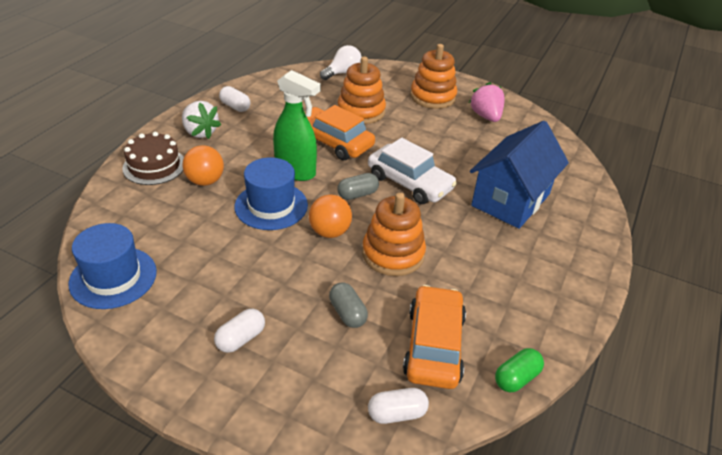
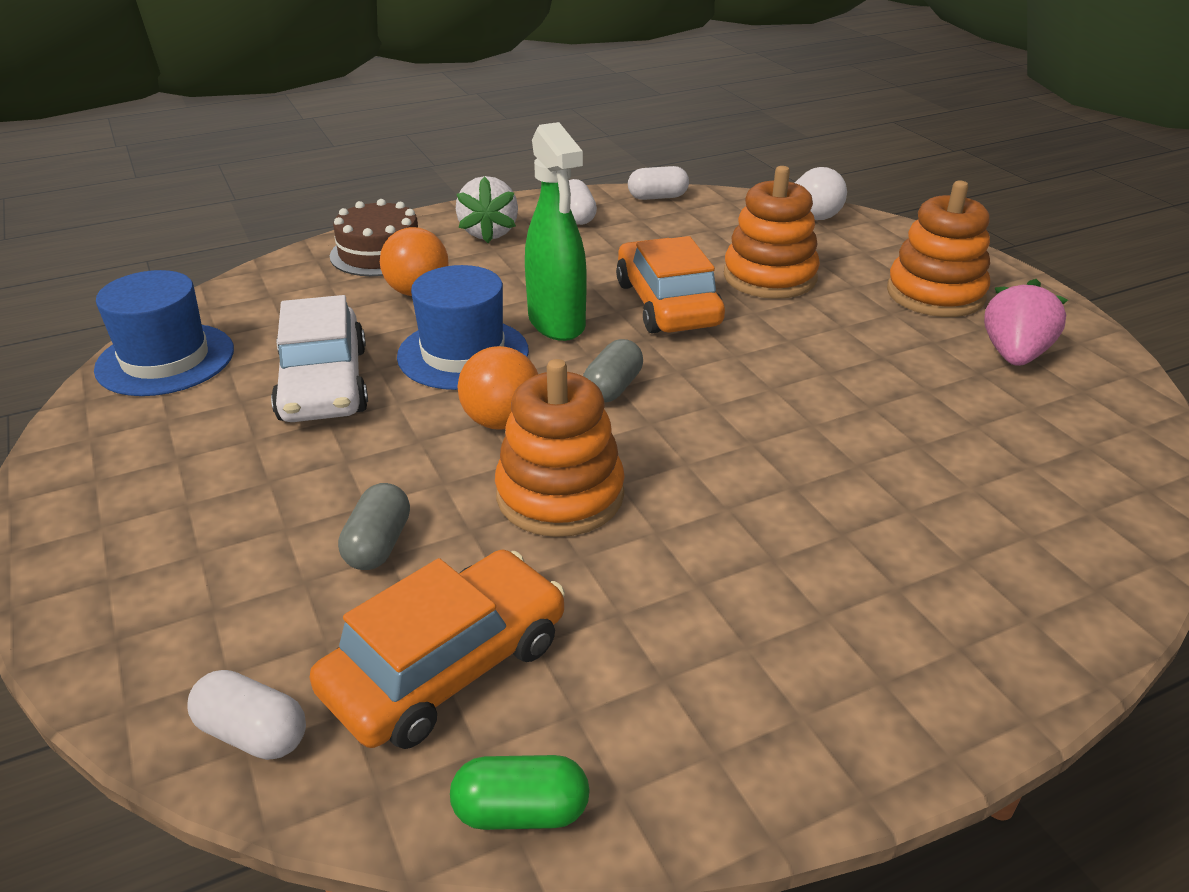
camera: 40 degrees right, 5 degrees down
(241, 338) = (199, 502): white capsule -> white capsule (657, 197)
(357, 194) = (613, 388): grey capsule -> grey capsule turned 75 degrees counterclockwise
(409, 183) = (725, 404): white car -> white car (323, 384)
(510, 200) = (897, 506): blue house -> none

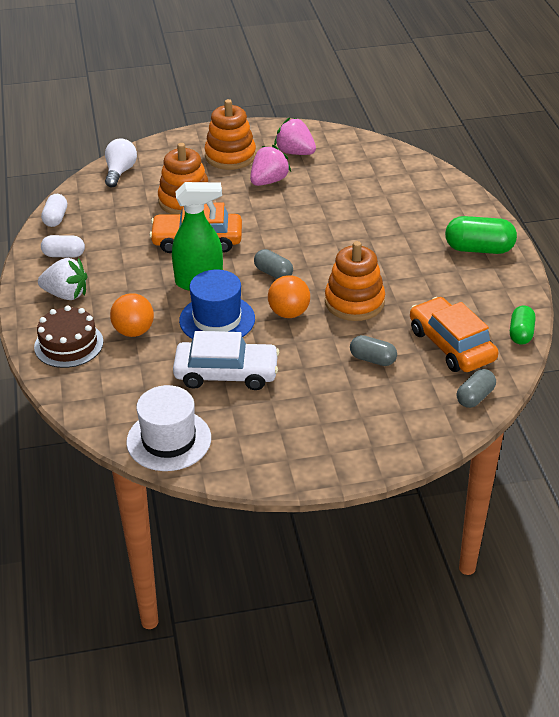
camera: 75 degrees left, 5 degrees up
(165, 359) = (169, 440): blue hat -> white hat
(253, 733) = (475, 397): white capsule -> grey capsule
(861, 678) = (479, 249): none -> green capsule
(892, 342) = (269, 181): none -> pink strawberry

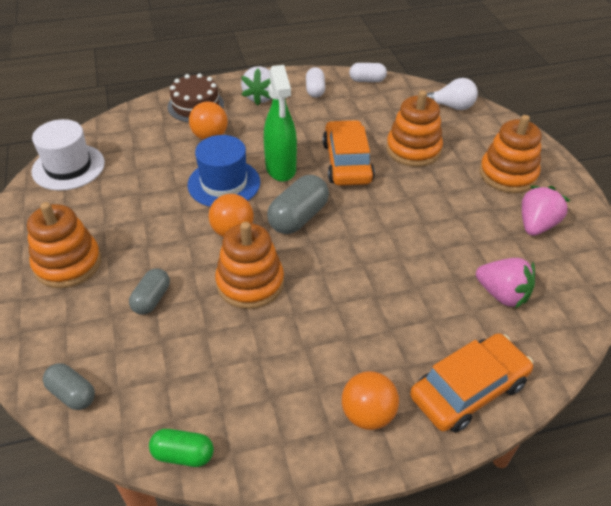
camera: 85 degrees right, 5 degrees up
(226, 373) = (146, 194): white car -> none
(269, 181) = (468, 206): pink strawberry -> pink strawberry (502, 294)
(273, 273) = (298, 217): grey capsule -> grey capsule, size x1.61
(326, 419) = (68, 264): none -> orange stacking toy
(451, 345) = (168, 373): orange car -> orange car (468, 390)
(479, 249) = (367, 414): green capsule -> orange ball

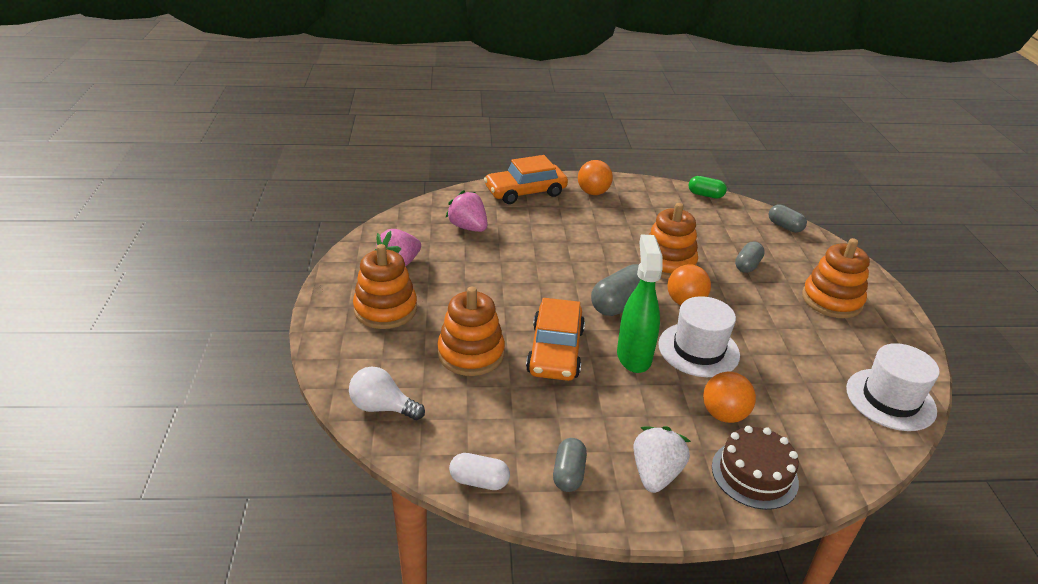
camera: 170 degrees left, 10 degrees down
(224, 183) = (698, 349): blue hat -> white hat
(315, 90) = (568, 474): white capsule -> grey capsule

